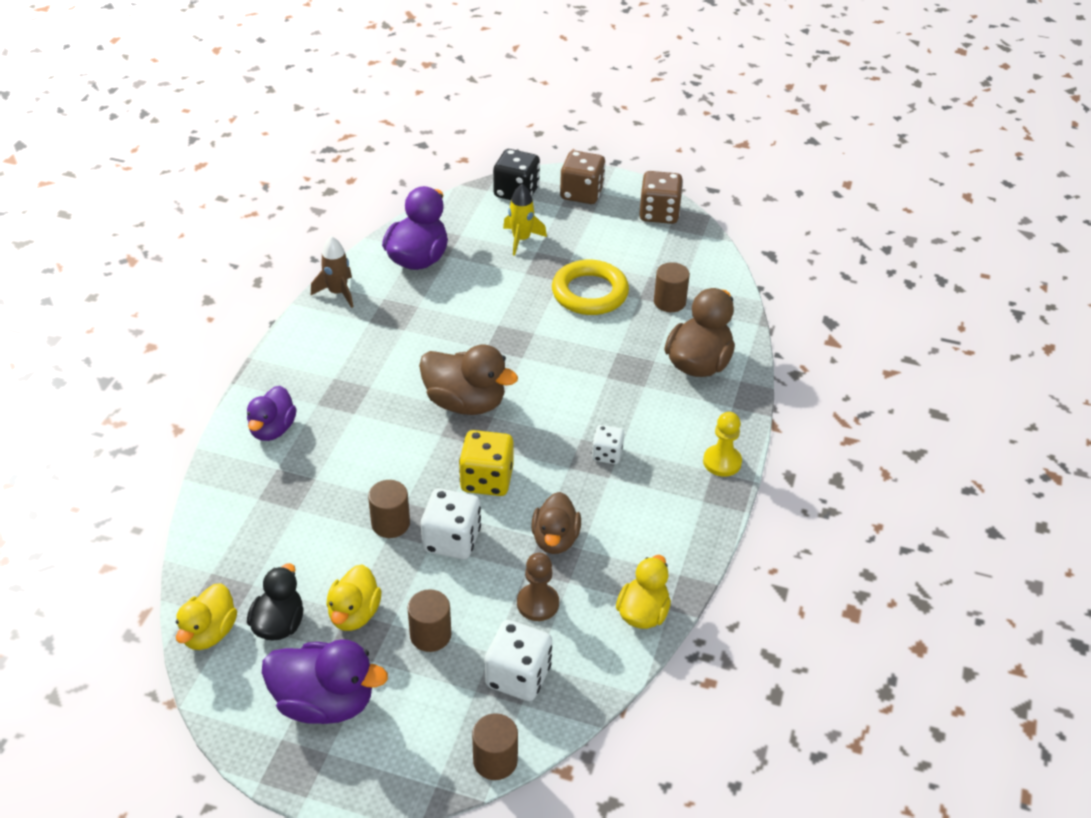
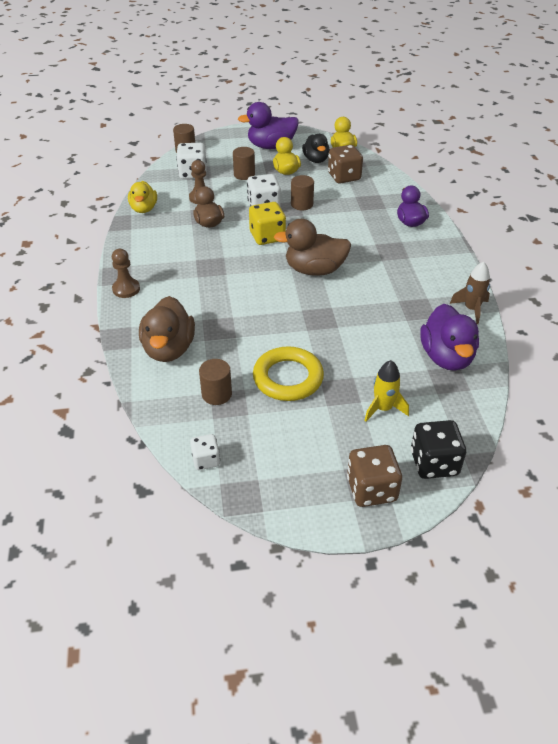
camera: 155 degrees right, 0 degrees up
(607, 454) = (204, 270): white dice -> white dice (206, 460)
(659, 213) = (277, 494): brown dice -> brown dice (344, 177)
(722, 462) = (126, 289): yellow pawn -> brown pawn

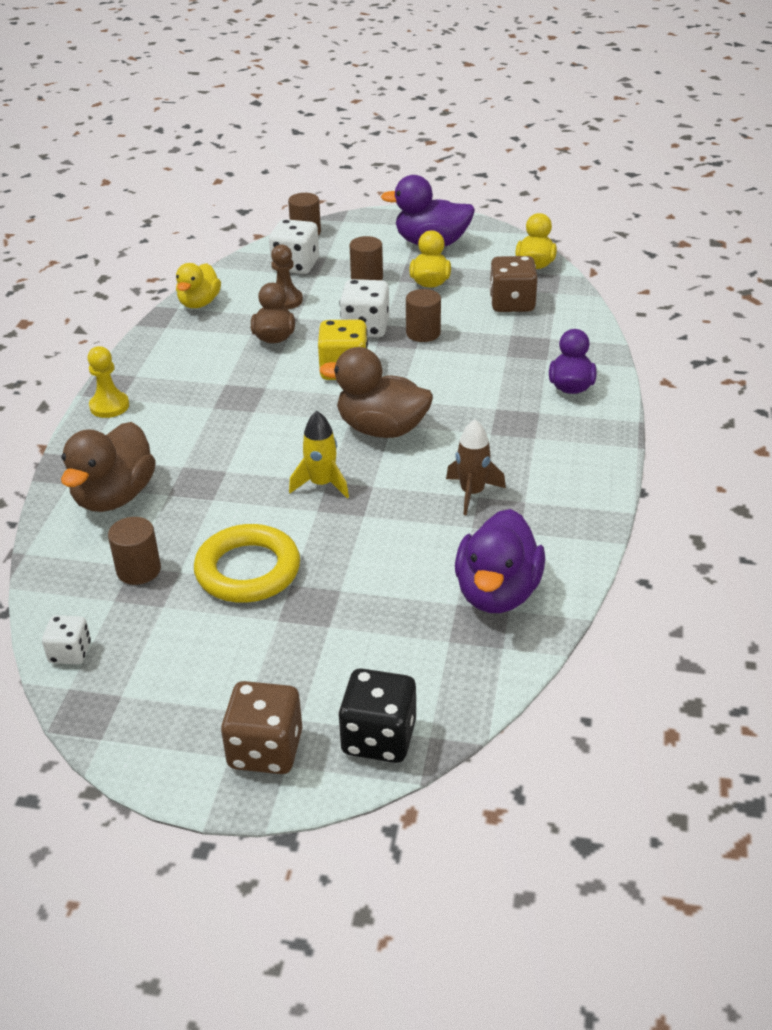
camera: 20 degrees right, 5 degrees down
(126, 289) = (109, 406): brown pawn -> yellow pawn
(316, 160) = (485, 272): black duck -> none
(383, 408) = (355, 643): yellow rocket -> yellow rocket (322, 484)
(471, 309) = (582, 532): brown rocket -> brown rocket (472, 493)

